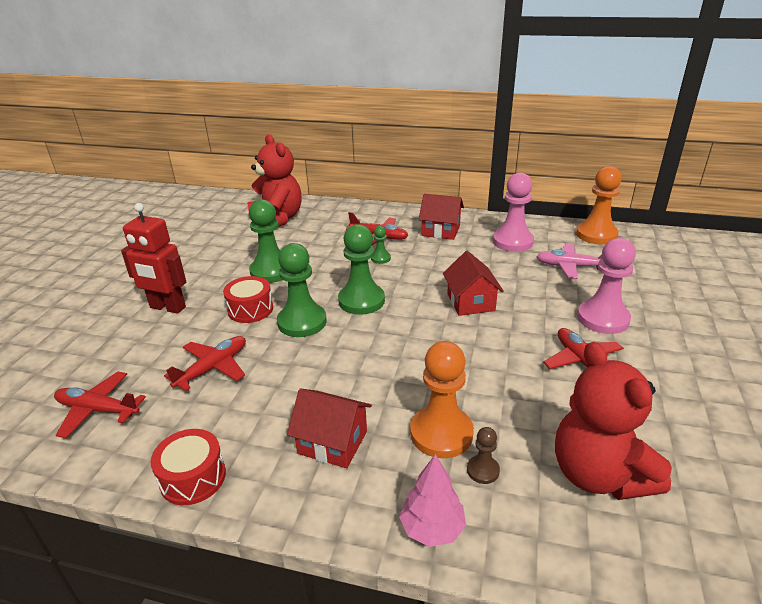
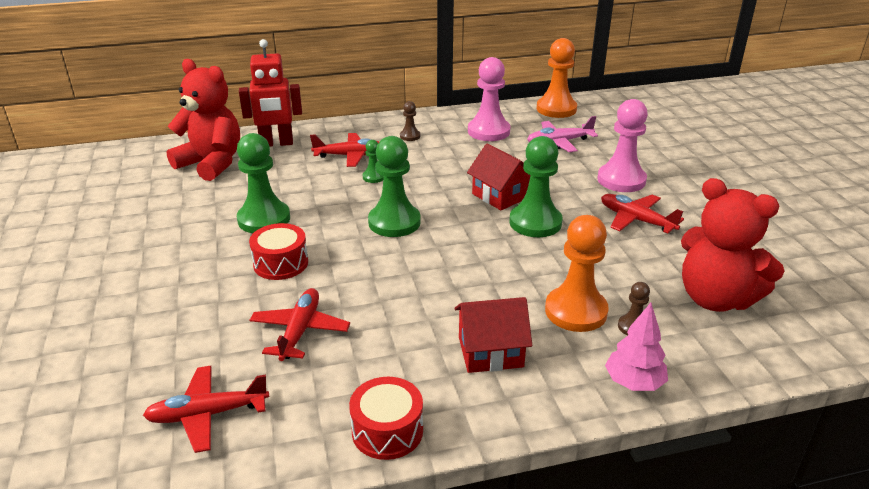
camera: 30 degrees left, 0 degrees up
(167, 308) = (175, 290): red robot -> red robot (276, 143)
(302, 322) = (352, 259): green pawn -> green pawn (535, 222)
(440, 231) = (410, 136): red house -> brown pawn

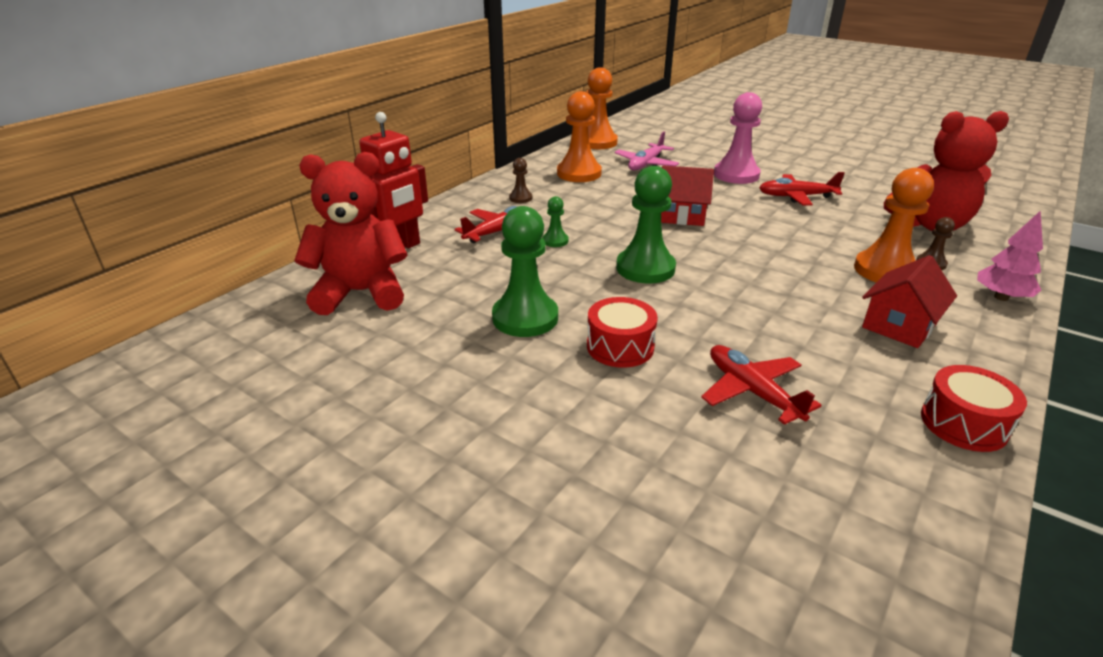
camera: 40 degrees left, 0 degrees up
(207, 414) = (831, 513): red plane -> none
(488, 131) = (579, 173): pink pawn -> orange pawn
(535, 222) = (742, 224): green pawn -> none

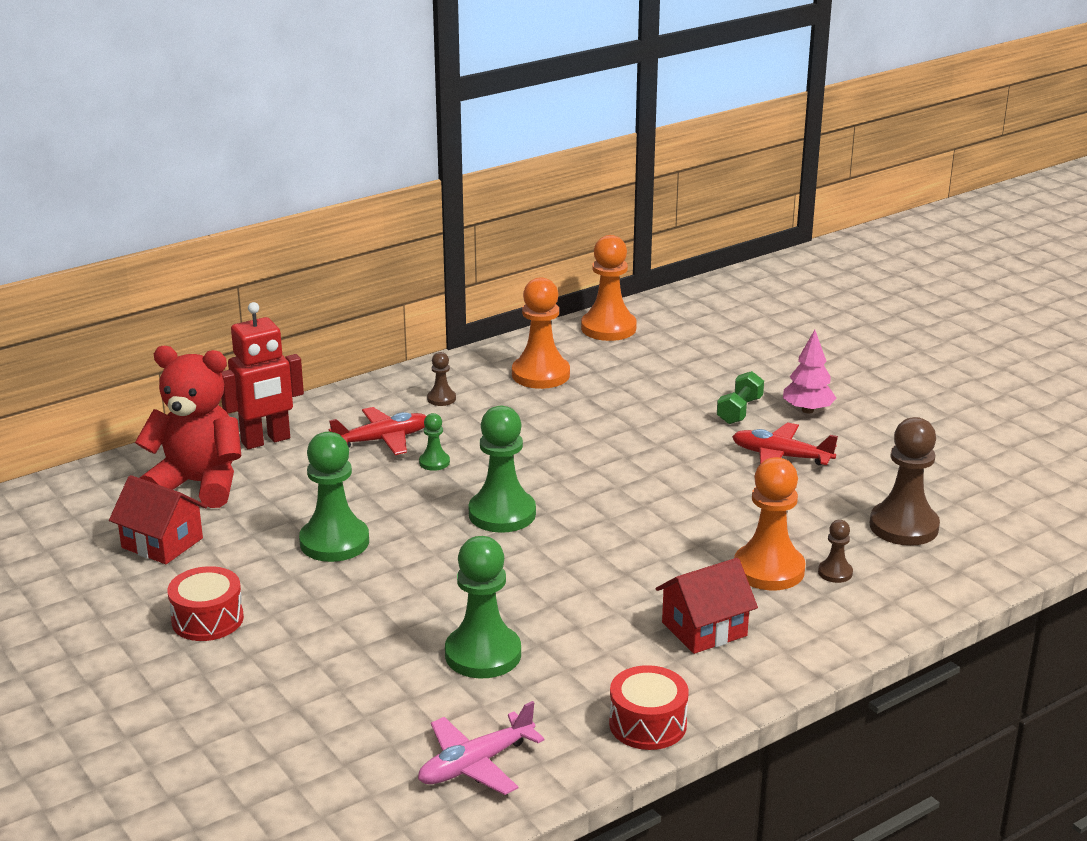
camera: 20 degrees right, 5 degrees down
(620, 347) = (400, 589): red drum -> red drum (207, 619)
(646, 164) = (638, 374): pink plane -> pink plane (475, 764)
(681, 215) = (608, 457): red house -> red house (162, 543)
(736, 175) = (739, 411): pink pawn -> green dumbbell
(752, 391) = (483, 654): red plane -> green pawn
(930, 225) = (903, 526): red teddy bear -> brown pawn
(1001, 297) = (862, 625): pink tree -> pink tree (807, 410)

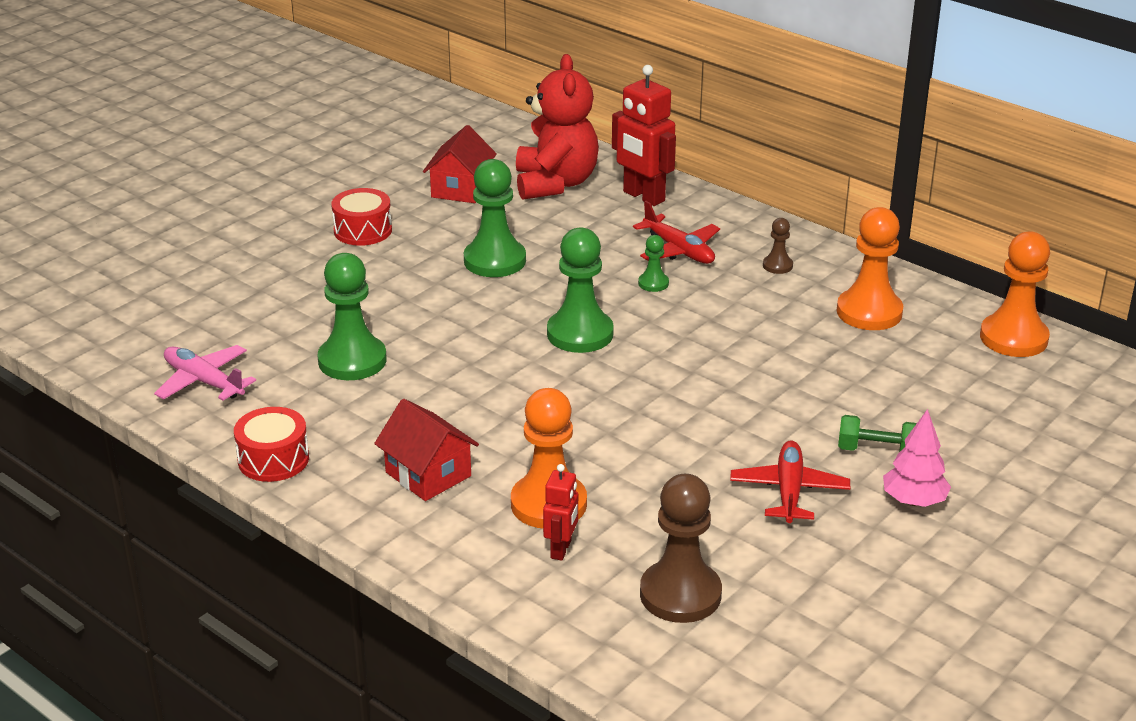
camera: 75 degrees right, 5 degrees up
(835, 572) = (561, 549): brown pawn -> red robot

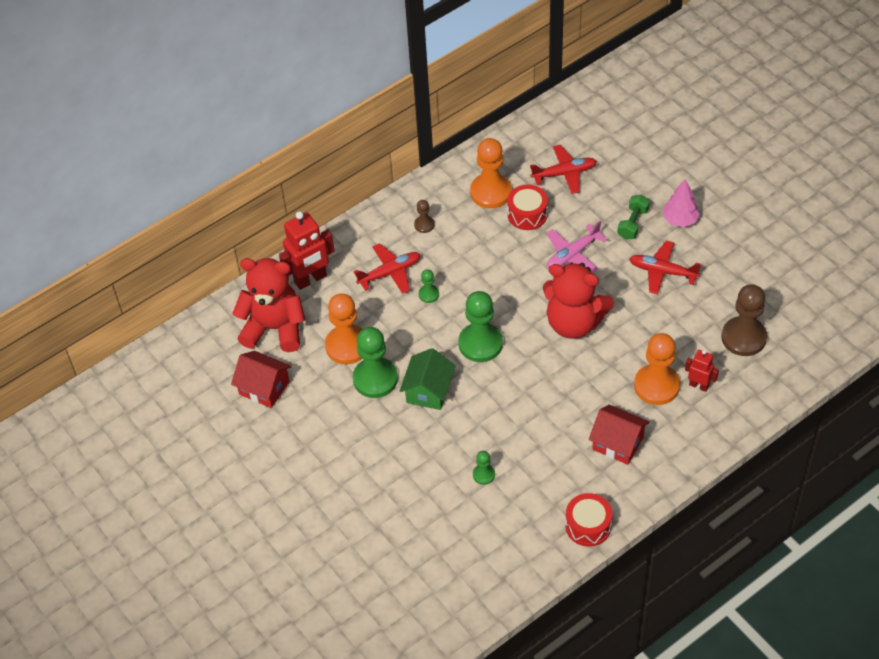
camera: 75 degrees left, 20 degrees up
(204, 381) = (490, 565): pink plane -> pink plane (572, 254)
(352, 360) = (483, 475): green pawn -> green pawn, size x0.48
(363, 230) = (309, 456): red drum -> red drum (527, 214)
(428, 474) = (618, 443): red house -> red house turned 60 degrees clockwise
(485, 302) = (428, 391): none -> green house
(648, 411) = (574, 323): none -> red teddy bear
(947, 374) = (564, 173): none -> red plane
(1013, 338) = (534, 133): orange pawn -> orange pawn (347, 346)

